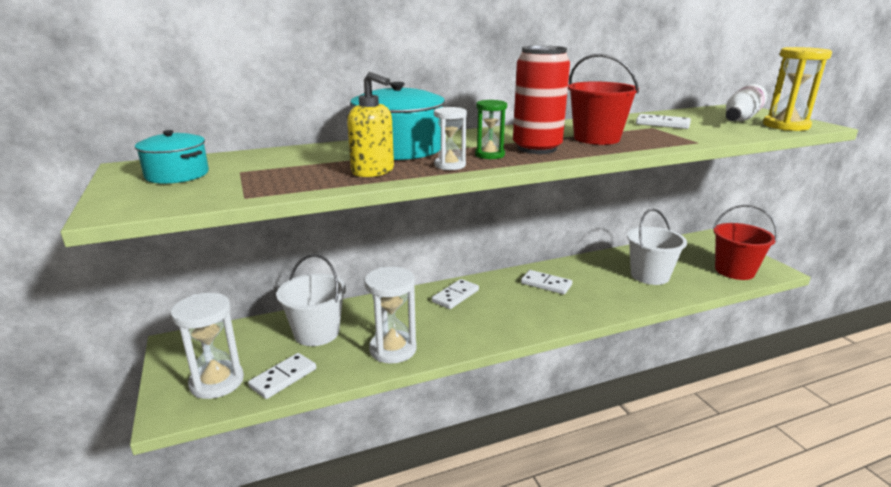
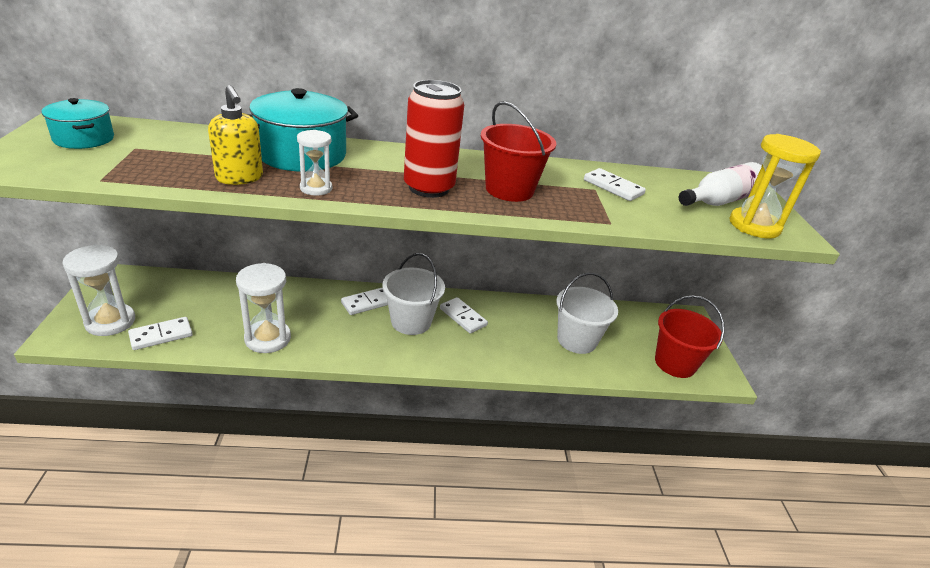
camera: 15 degrees right, 10 degrees up
(316, 333) = (220, 302): white bucket -> white bucket (411, 321)
(489, 155) = (371, 184): green hourglass -> none

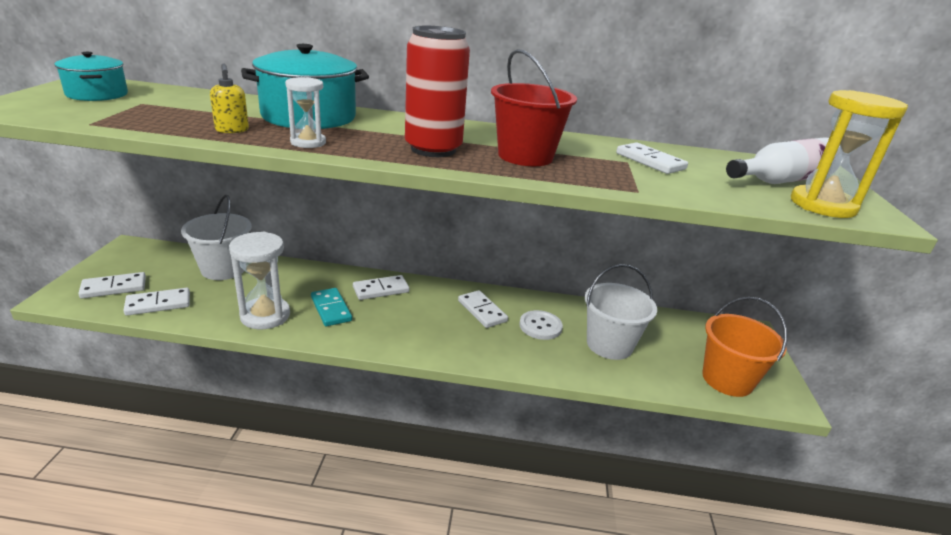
camera: 10 degrees right, 5 degrees down
(110, 322) = (114, 288): white hourglass -> white domino
(239, 178) = (232, 130): yellow soap dispenser -> yellow soap dispenser, size x0.65
(327, 326) = (331, 309): none -> turquoise domino
(411, 321) = (423, 311): white bucket -> white bucket (223, 269)
(516, 327) = (540, 326): none -> white button
(675, 363) = (727, 379): red bucket -> orange bucket

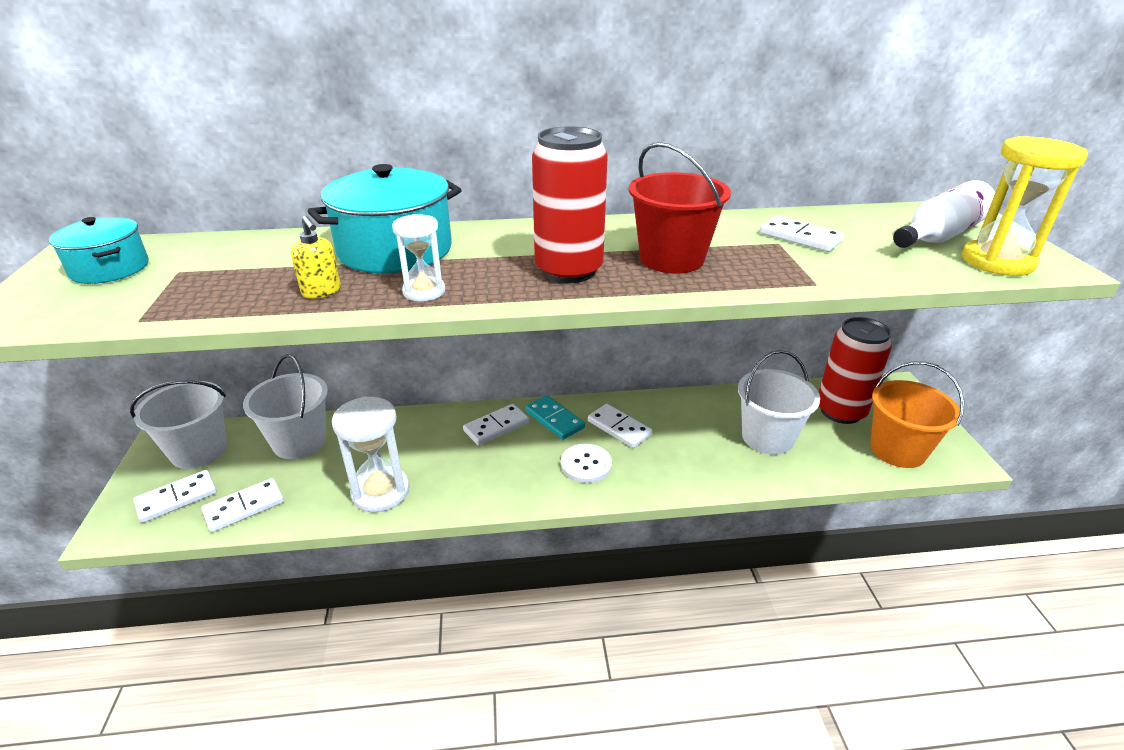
camera: 10 degrees left, 5 degrees up
(147, 260) = (199, 451): none -> white bucket
(331, 309) = (452, 465): turquoise domino -> turquoise domino (554, 419)
(540, 326) = (688, 432): white button -> white button (586, 465)
(687, 338) = (840, 411): none -> red can

